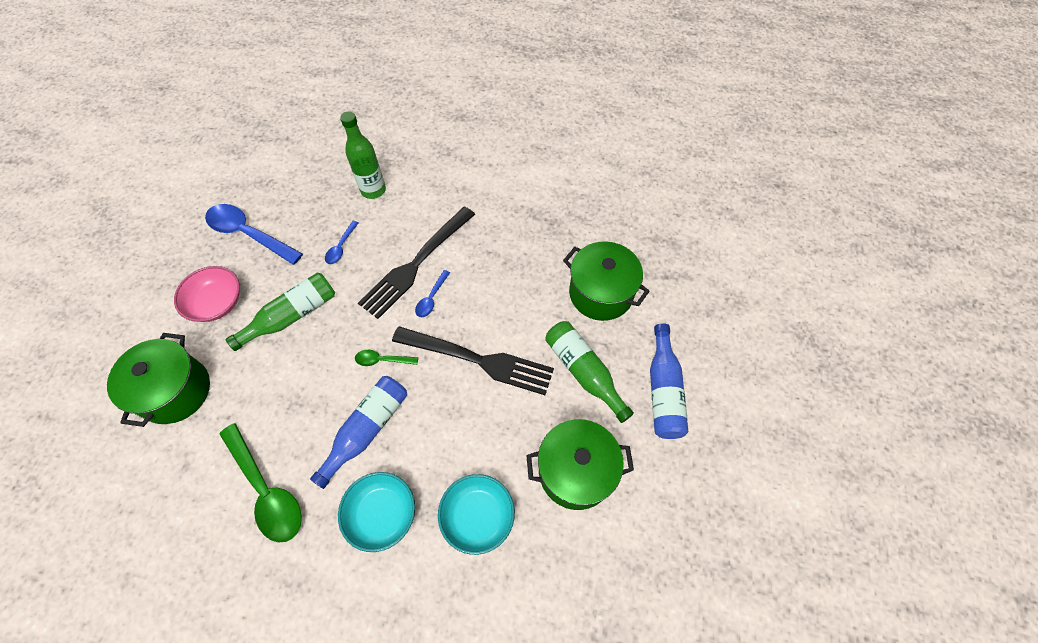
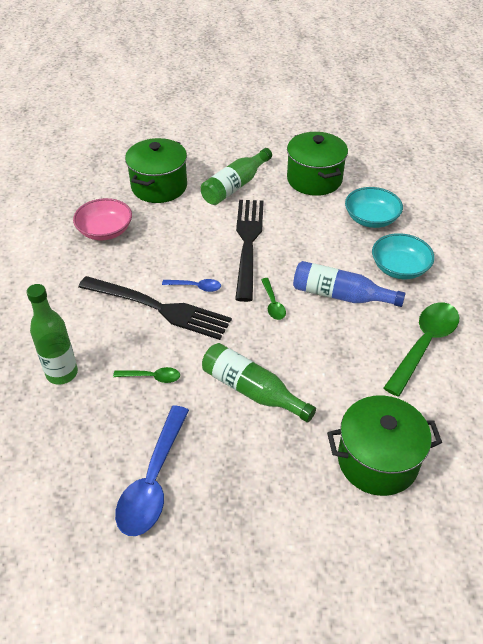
camera: 105 degrees left, 15 degrees down
(216, 302) = (260, 471): pink bowl -> pink bowl (105, 231)
(341, 247) = (152, 377): blue spoon -> green spoon
(663, 390) = (235, 149): blue bottle -> none

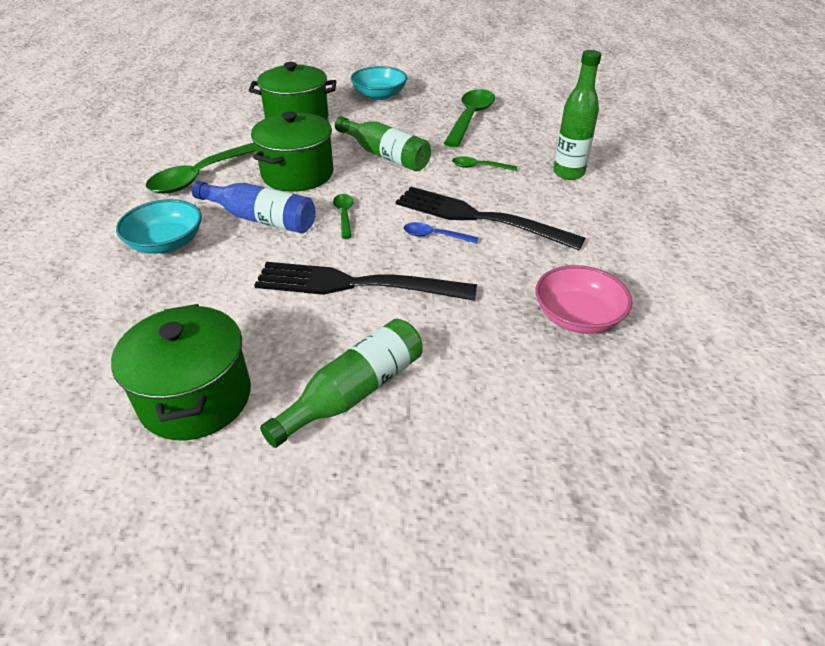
camera: 175 degrees left, 5 degrees down
(153, 481) = (470, 118): blue spoon -> green spoon
(159, 186) = (502, 401): green pot -> green pot (297, 174)
(248, 243) = (356, 284): black fork -> black fork turned 90 degrees clockwise
(371, 219) = (150, 311): turquoise bowl -> turquoise bowl (379, 95)

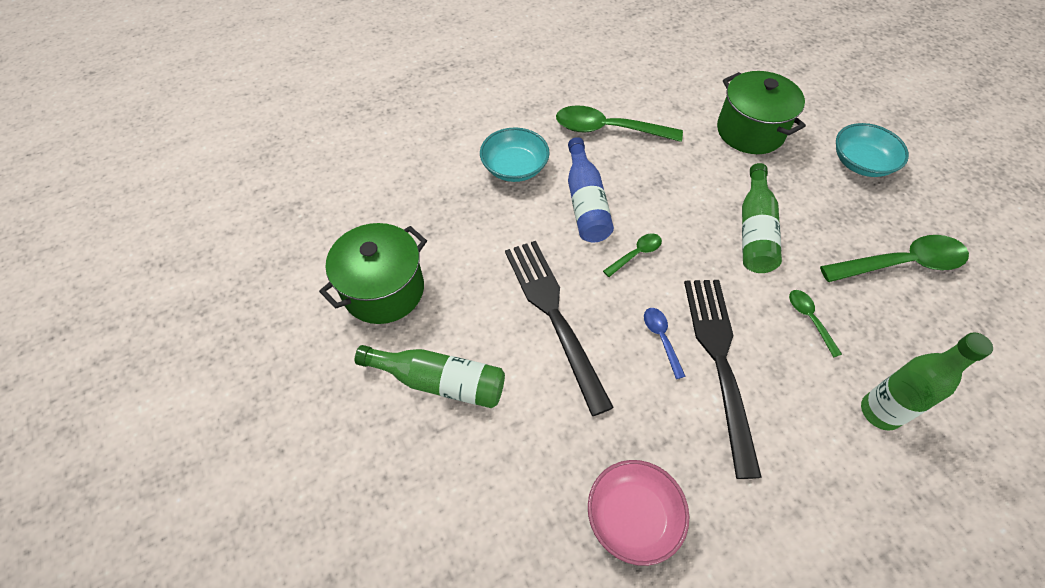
camera: 60 degrees right, 15 degrees up
(297, 174) = (665, 186): green pot -> none

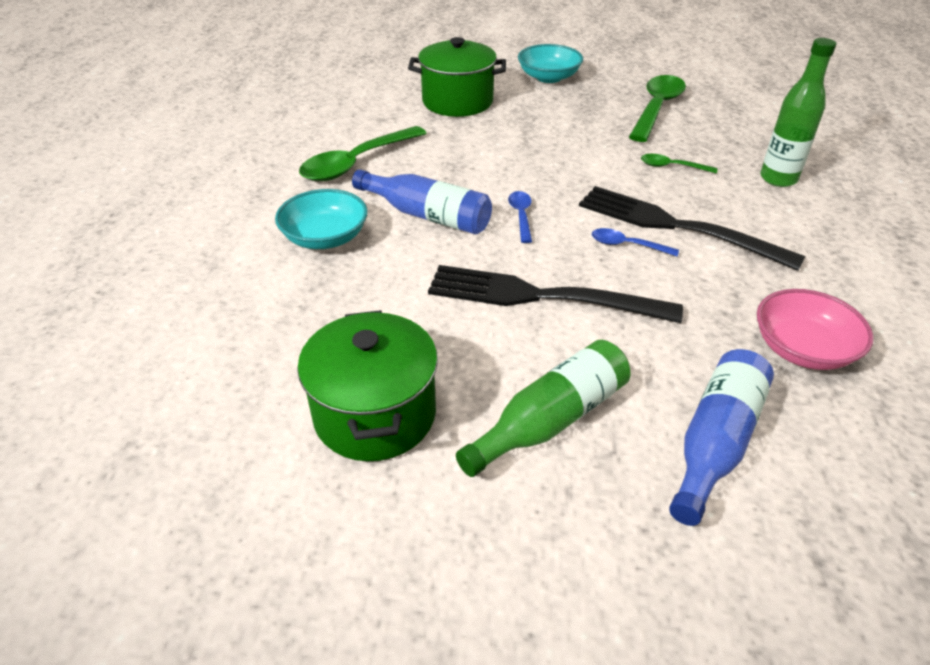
camera: 55 degrees left, 15 degrees down
(485, 490) = (716, 442): none -> blue bottle
(636, 254) = (521, 216): green spoon -> blue spoon
(754, 231) = (561, 148): green bottle -> none

